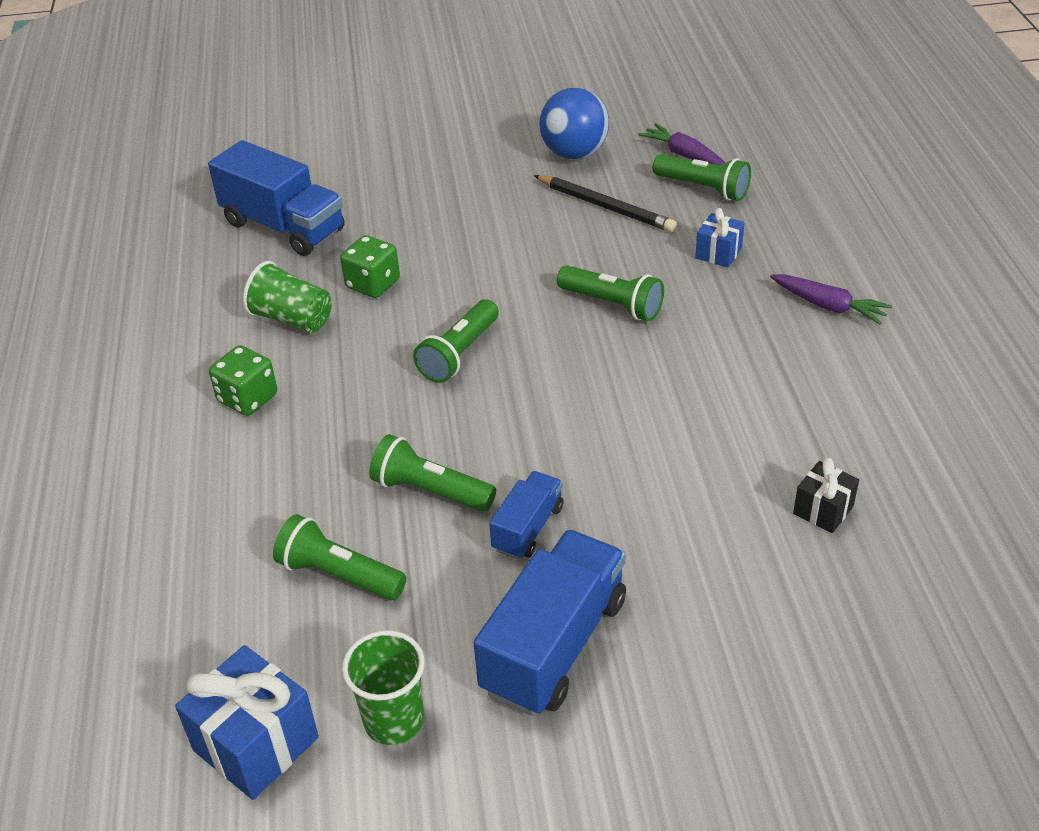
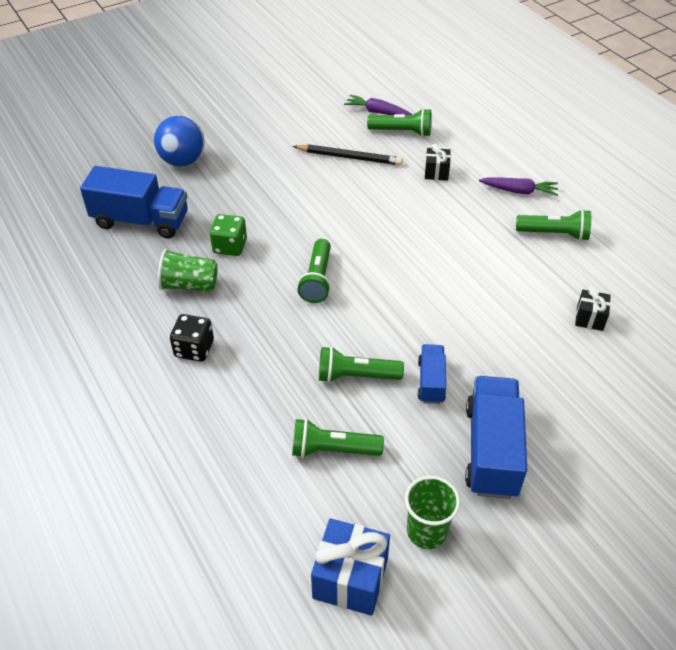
camera: 25 degrees left, 5 degrees up
(248, 398) = (194, 349): green dice -> black dice
(574, 153) = (307, 125): blue ball -> blue ball (183, 161)
(613, 304) = (393, 222): green flashlight -> green flashlight (554, 234)
(718, 253) = (436, 172): blue gift -> black gift

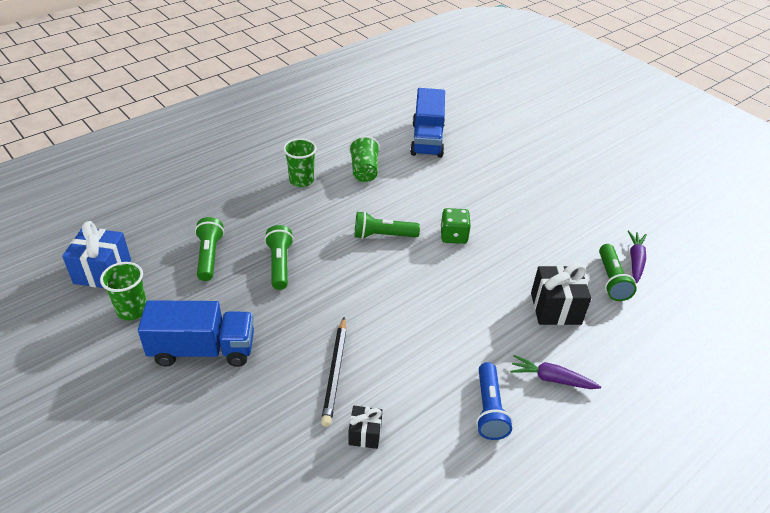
camera: 80 degrees right, 5 degrees down
(183, 161) = (505, 150): blue ball -> none
(194, 349) = (301, 180): black dice -> green cup
(230, 246) = (410, 185): green dice -> green dice (453, 236)
(349, 157) = (552, 244): black pencil -> black pencil (335, 373)
(431, 382) = (275, 310): blue truck -> none
(436, 172) = (555, 308): black gift -> black gift, size x1.75
(519, 191) = (551, 379): purple carrot -> purple carrot turned 105 degrees clockwise
(554, 234) = (489, 409): green flashlight -> blue flashlight

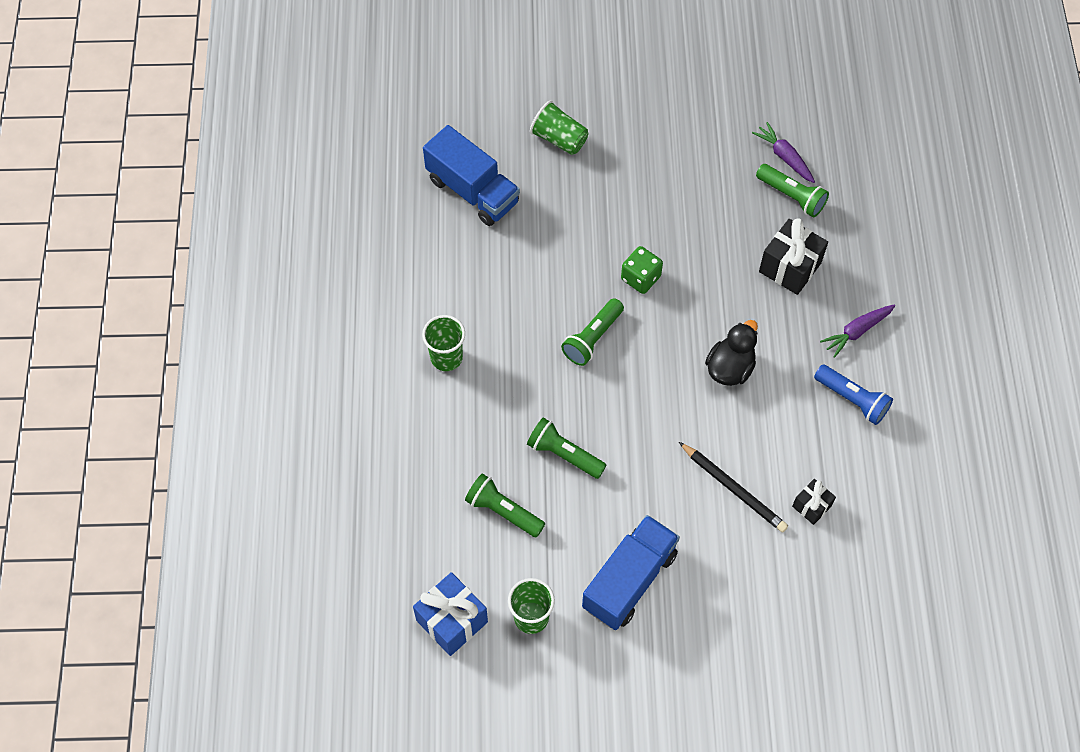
camera: 50 degrees left, 20 degrees up
(364, 171) = (477, 287): green cup -> green cup (559, 139)
(436, 317) = (730, 368): none -> black duck

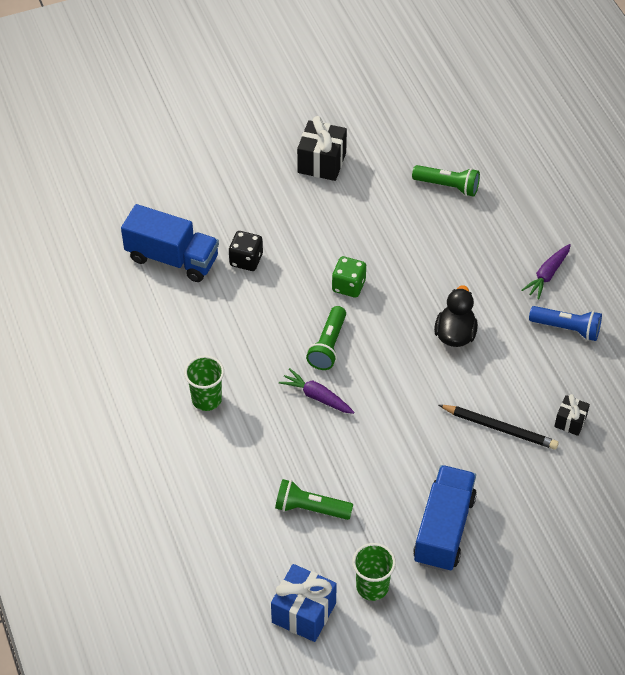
camera: 20 degrees left, 10 degrees down
(546, 216) = (246, 260): none -> black dice
(559, 139) = (231, 196): green cup -> none
(564, 454) = (343, 446): green flashlight -> none
(784, 157) = (428, 157): purple carrot -> purple carrot (317, 397)
(790, 267) = (470, 241): black gift -> black gift (321, 162)

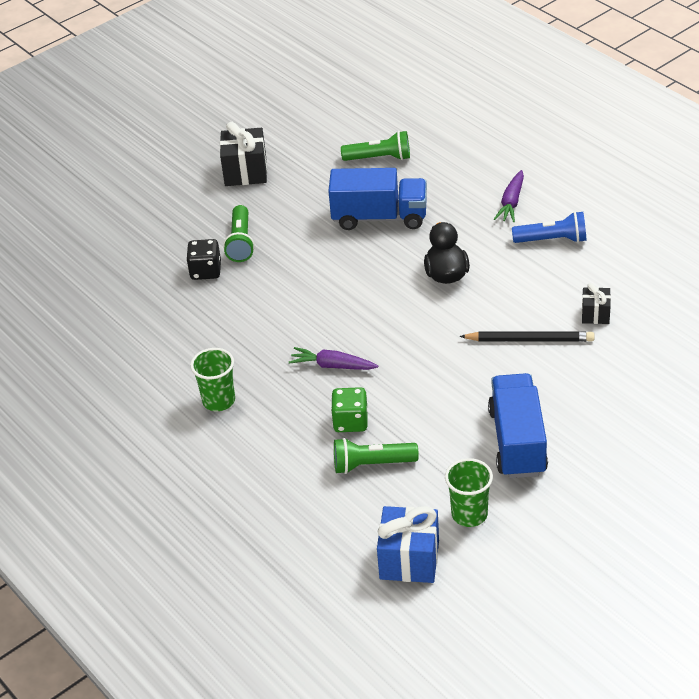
camera: 15 degrees left, 10 degrees down
(172, 258) = (128, 290): blue truck -> blue truck (379, 217)
(328, 346) = (323, 319): green flashlight -> green flashlight (241, 242)
(348, 286) = (320, 264): green dice -> green dice (350, 422)

